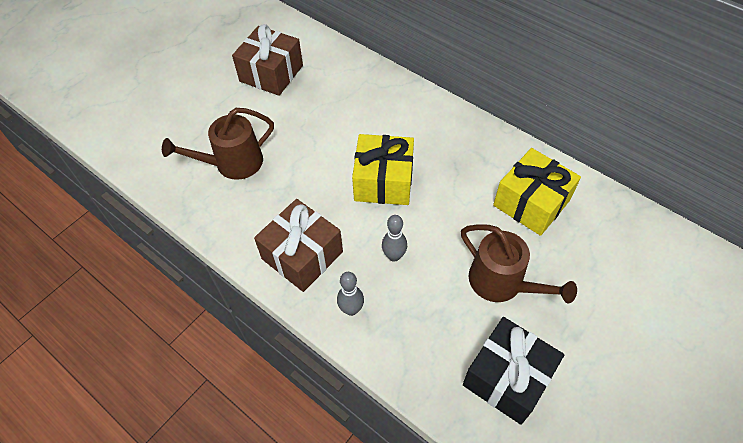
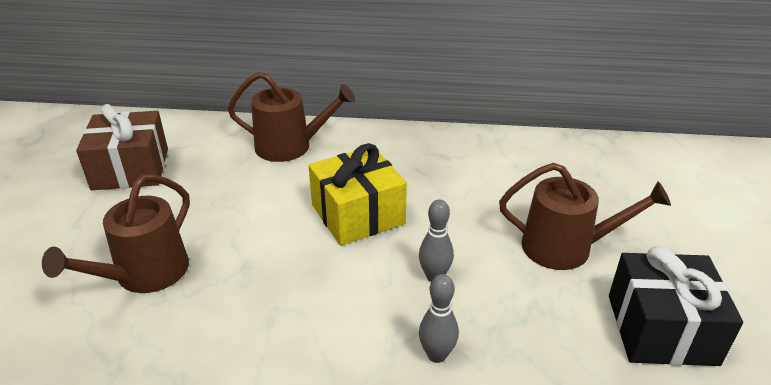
camera: 35 degrees left, 20 degrees down
(302, 255) = (324, 329): brown gift -> none
(382, 99) = (290, 146): none -> brown watering can
(531, 203) = (522, 171): yellow gift -> none

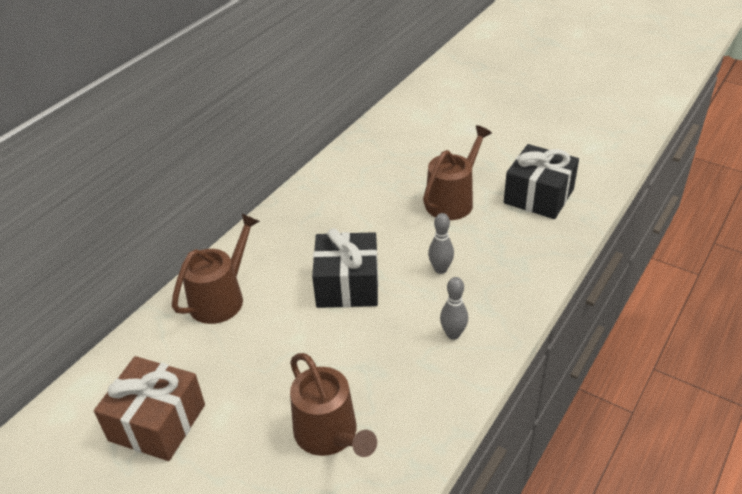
camera: 60 degrees left, 5 degrees up
(358, 214) = (347, 285): yellow gift -> black gift
(437, 355) = (508, 293): grey bowling pin -> grey bowling pin (453, 334)

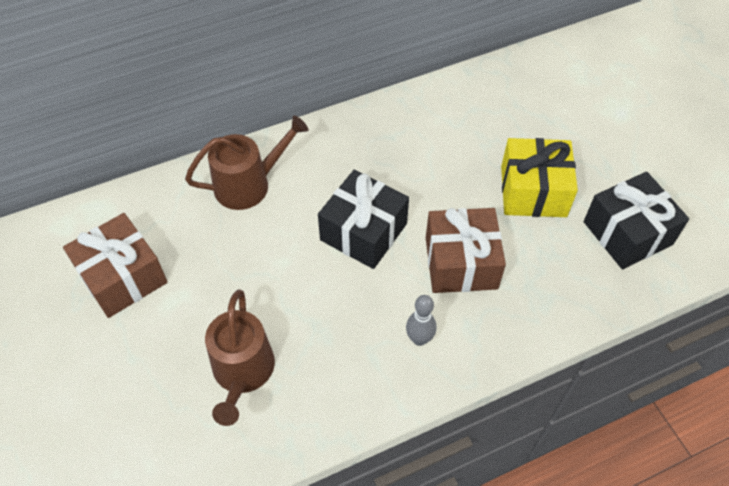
camera: 30 degrees right, 15 degrees up
(440, 269) = (461, 263): grey bowling pin -> brown gift
(452, 200) = (533, 191): brown watering can -> yellow gift

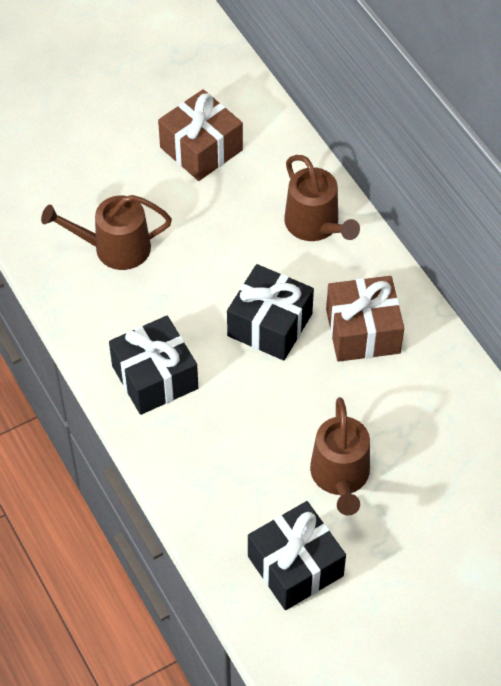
camera: 85 degrees right, 0 degrees up
(419, 339) = (155, 377): grey bowling pin -> black gift
(461, 263) = (242, 409): brown gift -> brown gift (363, 331)
(533, 191) = (340, 476): yellow gift -> brown watering can

